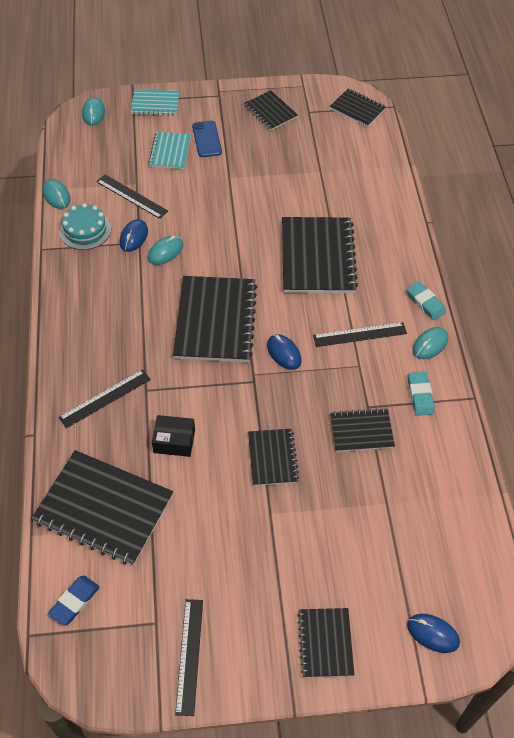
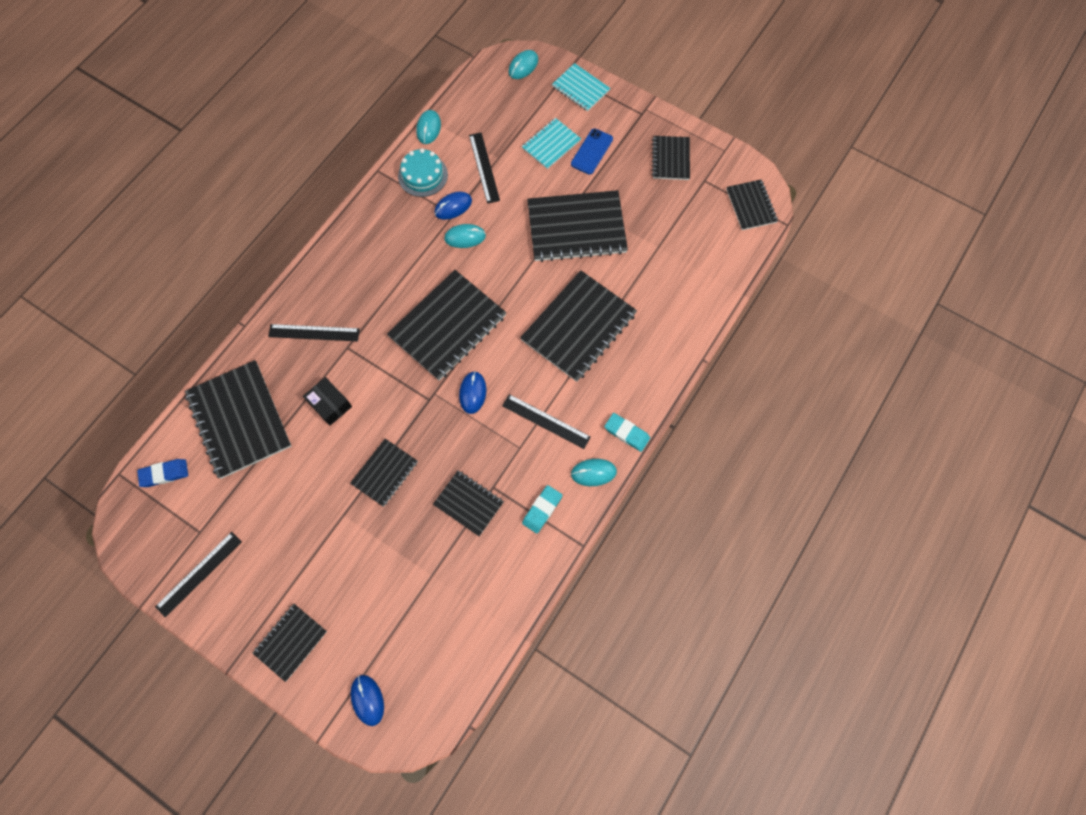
camera: 40 degrees right, 15 degrees up
(247, 194) = (576, 228): none -> black notebook
(425, 303) = (627, 433): turquoise eraser -> turquoise eraser turned 60 degrees counterclockwise

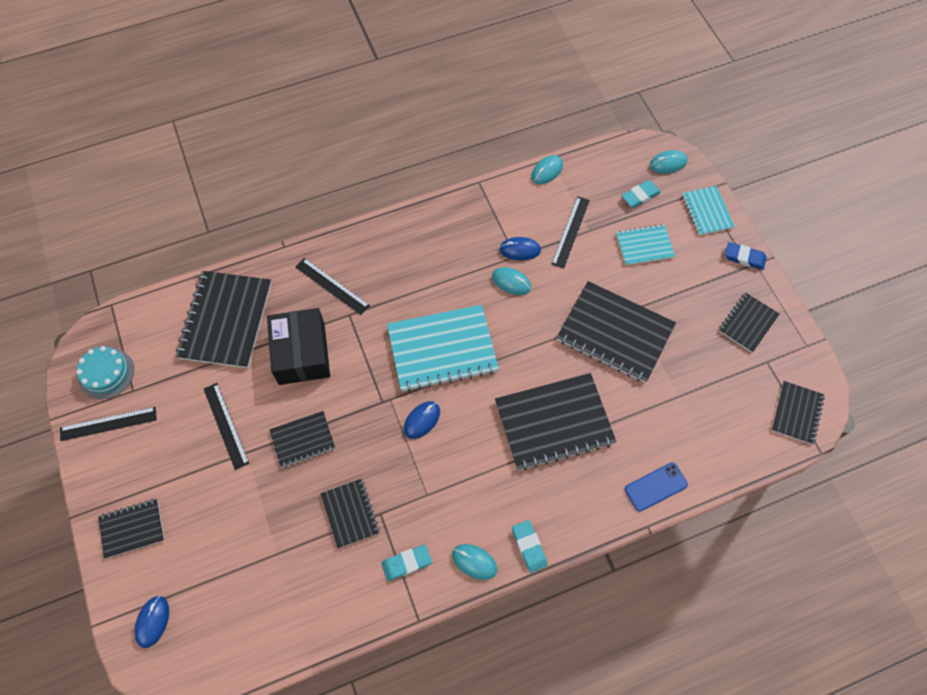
camera: 35 degrees right, 5 degrees down
(164, 474) = (142, 326): blue eraser -> blue eraser (744, 257)
(330, 404) = (301, 353): black box -> black box, size x1.79
(423, 175) = (513, 208): turquoise cake -> turquoise cake (106, 373)
(448, 326) = (442, 349): black notebook -> turquoise notebook
(519, 105) = (640, 195): none -> turquoise eraser
(546, 421) = (466, 487): black ruler -> black ruler (226, 425)
(592, 151) = (677, 273): blue phone -> blue phone (655, 487)

